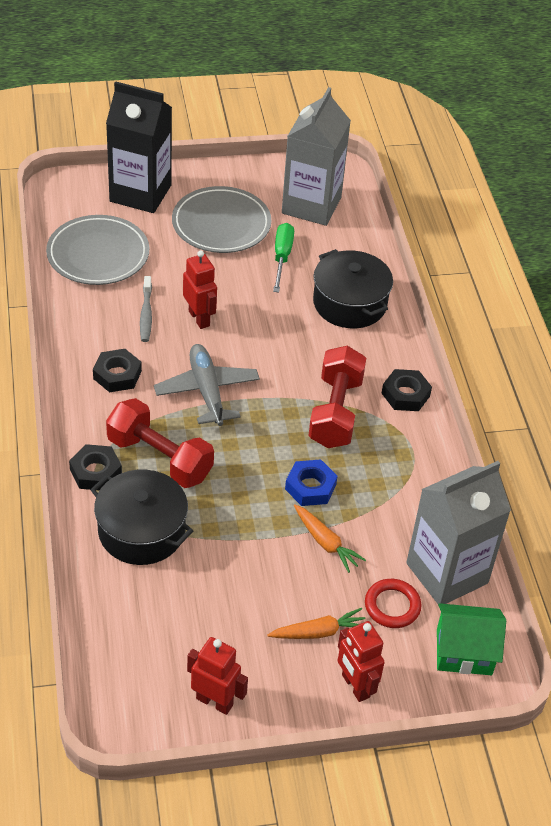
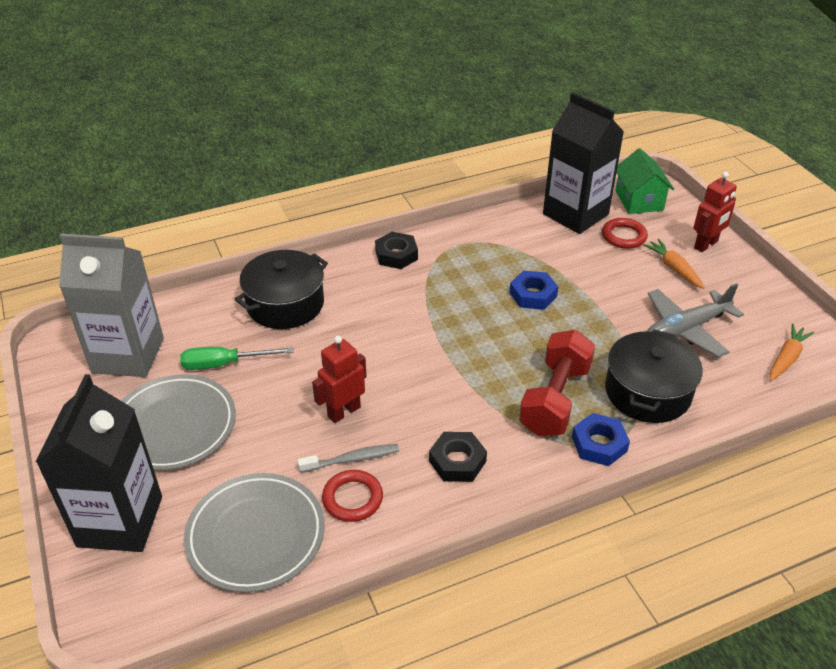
camera: 100 degrees left, 5 degrees down
(96, 472) = (599, 444): black nut -> blue nut
(107, 308) = (352, 498): none -> red ring
(207, 391) = (449, 383): grey plane -> grey plane (686, 329)
(214, 701) = (777, 312): red robot -> none
(325, 542) = (586, 277): orange carrot -> orange carrot (786, 358)
(335, 412) = (437, 293): red dumbbell -> none
(447, 573) = (575, 214): grey carton -> black carton

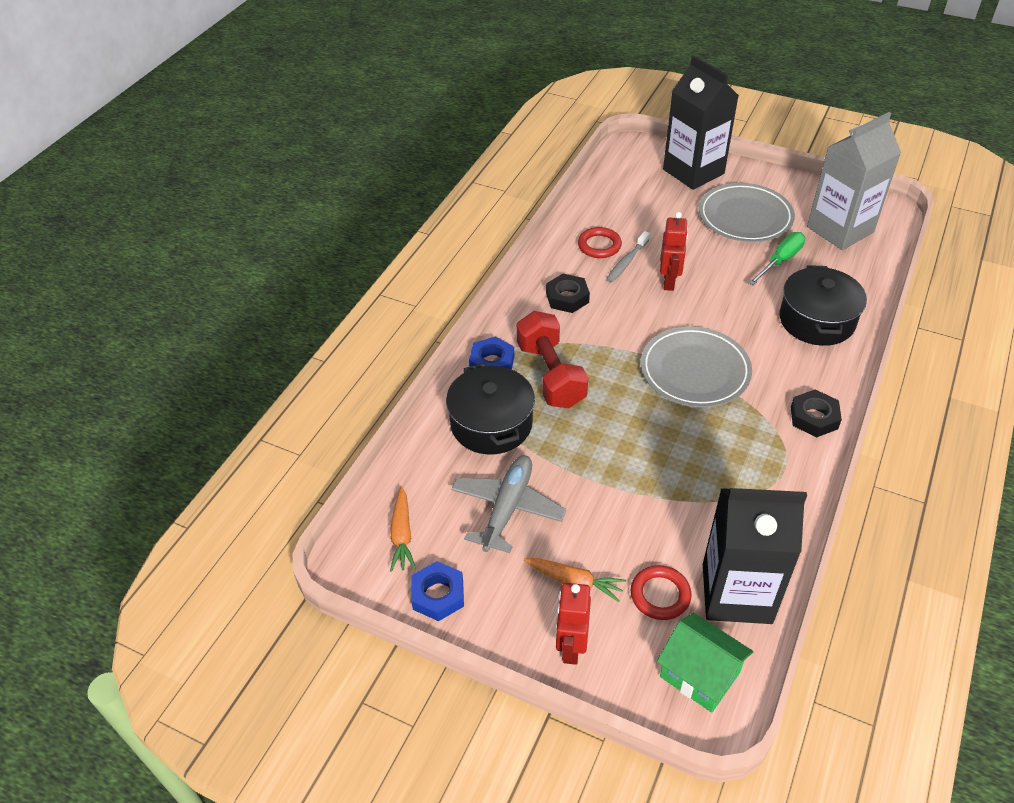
camera: 140 degrees right, 5 degrees up
(256, 535) = (623, 204): grey plate -> grey plate (695, 371)
(533, 295) = (662, 455): blue nut -> blue nut (438, 595)

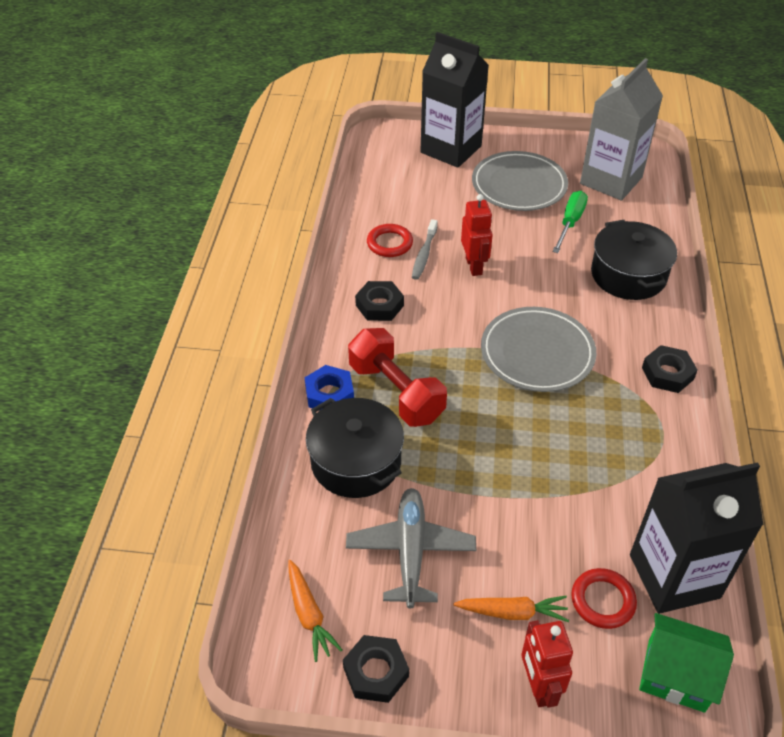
camera: 20 degrees left, 0 degrees up
(438, 595) = (376, 672): blue nut -> black nut

